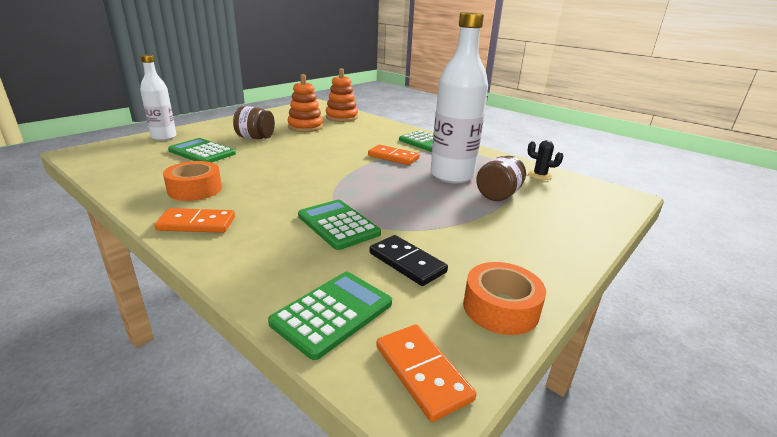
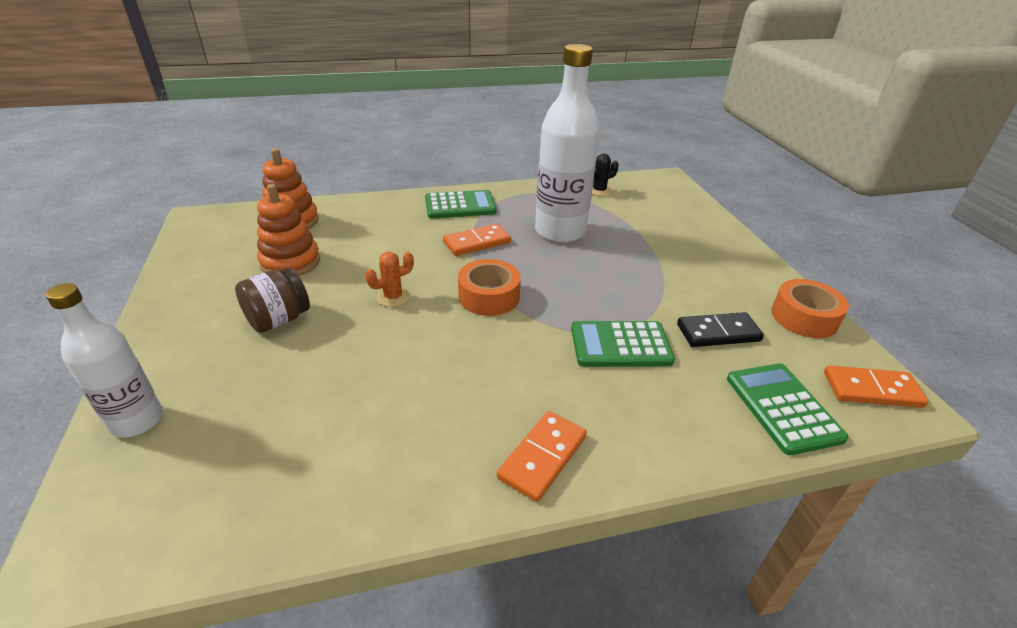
camera: 55 degrees left, 10 degrees up
(195, 189) = (426, 434): orange tape -> orange tape (489, 296)
(202, 152) = (278, 391): green calculator -> none
(305, 153) = (393, 297): none -> orange cactus
(498, 195) = (622, 229): brown jar -> none

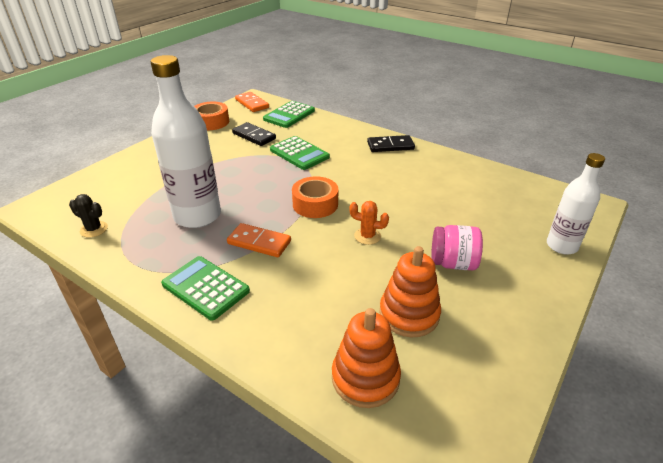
camera: 130 degrees left, 0 degrees up
(278, 320) = (453, 263): brown jar -> pink jar
(542, 457) = (390, 146): orange domino -> black domino

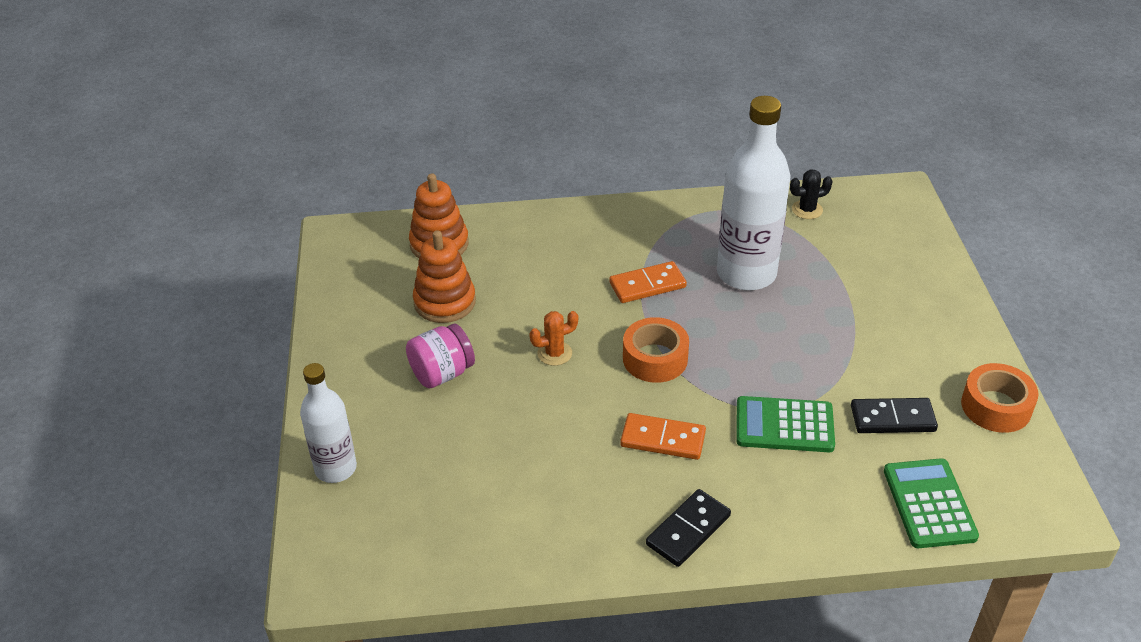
camera: 140 degrees right, 5 degrees up
(205, 288) = (631, 228): green calculator -> none
(252, 104) = (1030, 492): orange domino -> orange domino (663, 439)

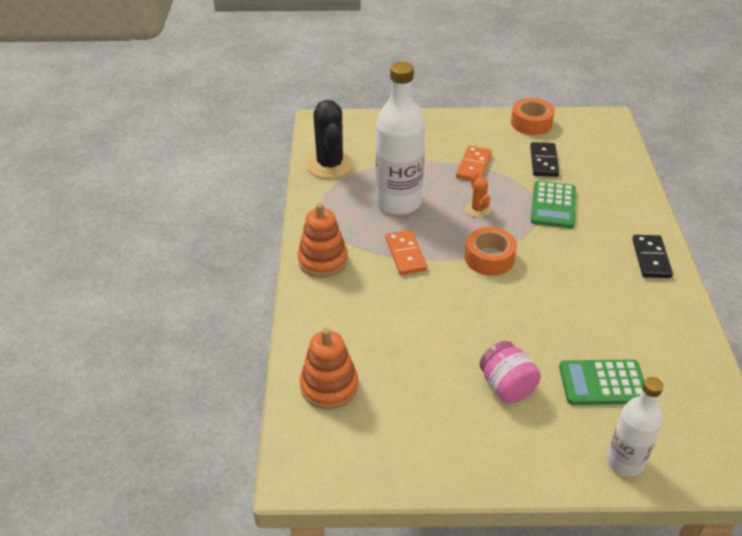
camera: 85 degrees left, 0 degrees up
(445, 302) = (414, 383): orange stacking toy -> orange stacking toy (323, 260)
(554, 353) = (483, 313): orange cactus -> orange cactus (478, 209)
(663, 439) = (571, 262): orange domino -> orange domino (473, 166)
(688, 530) = (651, 258): black domino -> black domino turned 45 degrees clockwise
(807, 210) = (330, 165): black cactus -> black cactus, size x1.99
(929, 504) = (611, 160): green calculator -> green calculator (602, 383)

